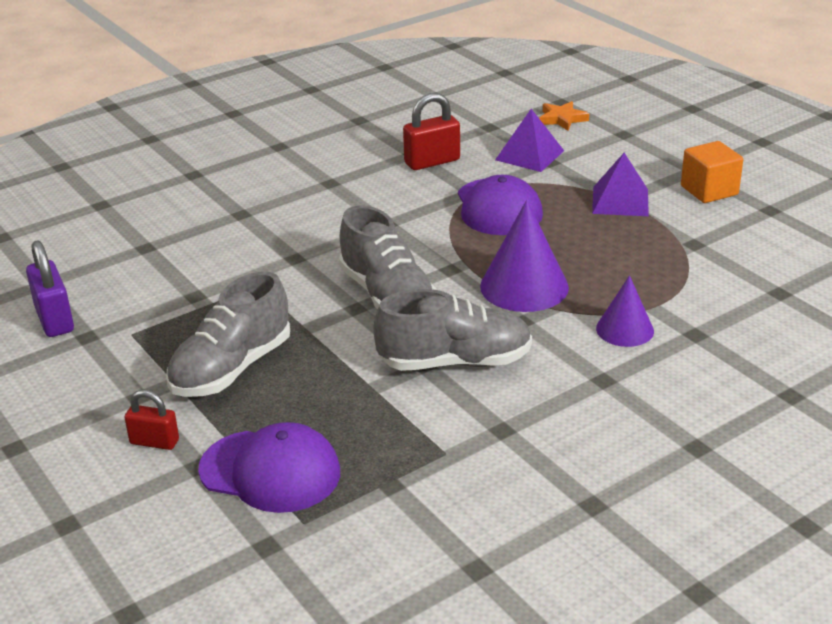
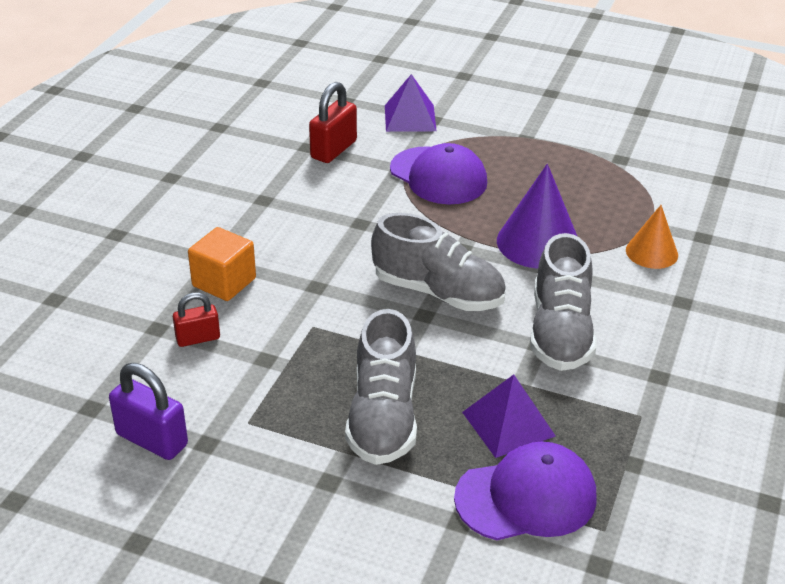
camera: 35 degrees left, 5 degrees up
(154, 442) = (396, 518): red padlock -> red padlock (198, 338)
(455, 362) = (560, 332): grey shoe -> grey shoe turned 135 degrees clockwise
(562, 119) = (399, 75): orange star -> none
(620, 201) = (527, 138): purple pyramid -> purple pyramid (508, 424)
(624, 329) = (651, 252): purple cone -> orange cone
(709, 190) = (582, 108): orange cube -> orange cube (224, 282)

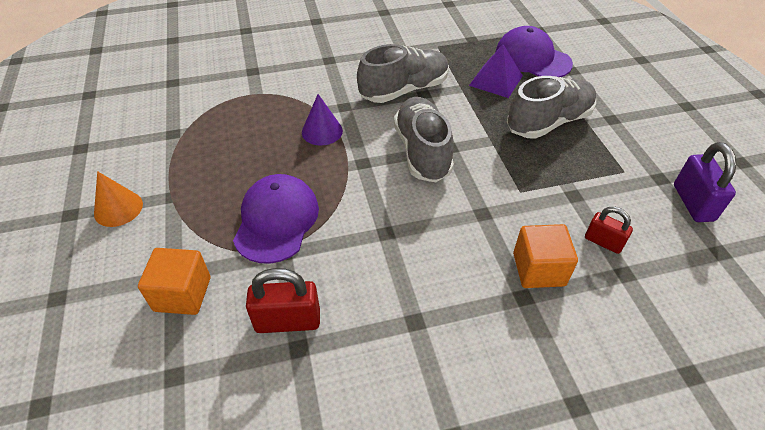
camera: 125 degrees left, 10 degrees up
(410, 118) = (182, 294): purple pyramid -> orange cube
(538, 242) = (322, 131): purple cone -> purple cone, size x0.62
(651, 252) = (288, 84): orange cone -> orange cone (118, 208)

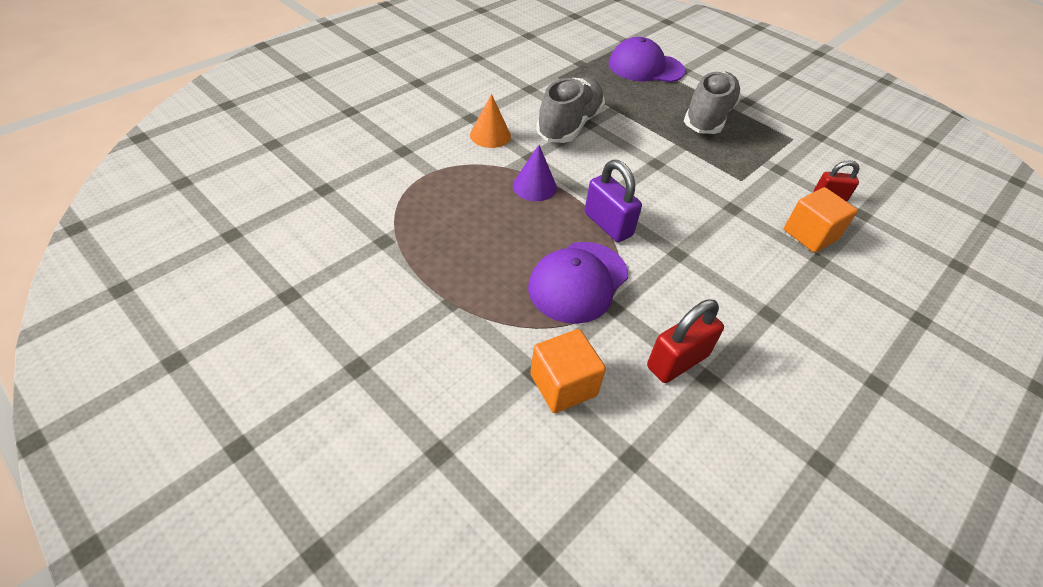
camera: 35 degrees left, 0 degrees up
(118, 208) = (407, 337): orange cone -> orange cone (490, 135)
(276, 220) = (578, 282): purple cap -> purple cap turned 120 degrees counterclockwise
(422, 151) = (638, 174): grey shoe -> none
(496, 80) = (635, 94): purple pyramid -> none
(693, 203) = (854, 146): purple padlock -> purple padlock (608, 224)

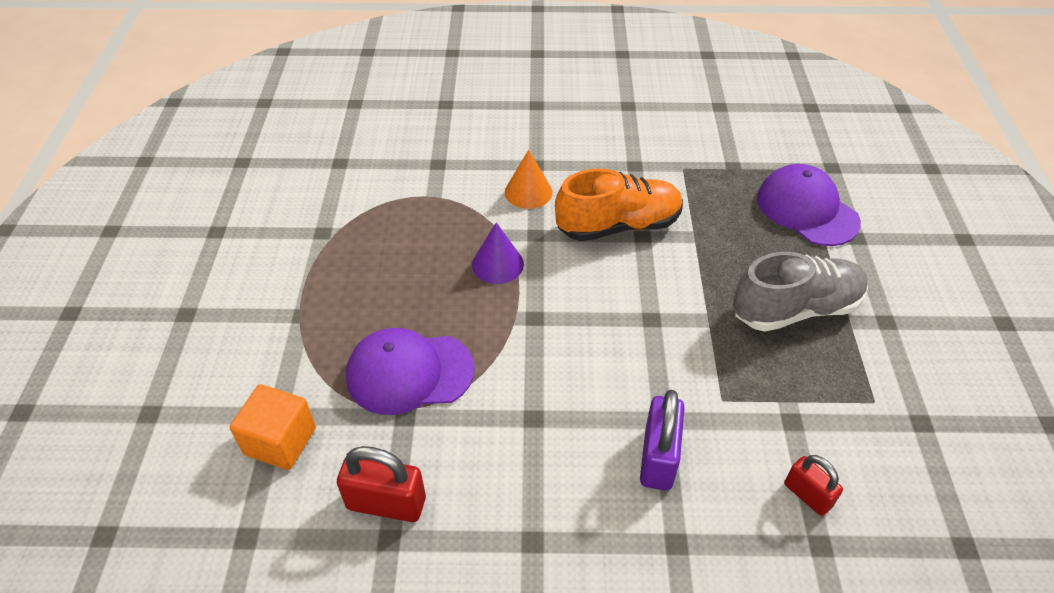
camera: 50 degrees right, 0 degrees up
(569, 125) = (618, 226): grey shoe -> orange shoe
(608, 224) = (510, 343): purple padlock -> purple padlock (658, 458)
(810, 234) = (708, 512): orange cube -> none

